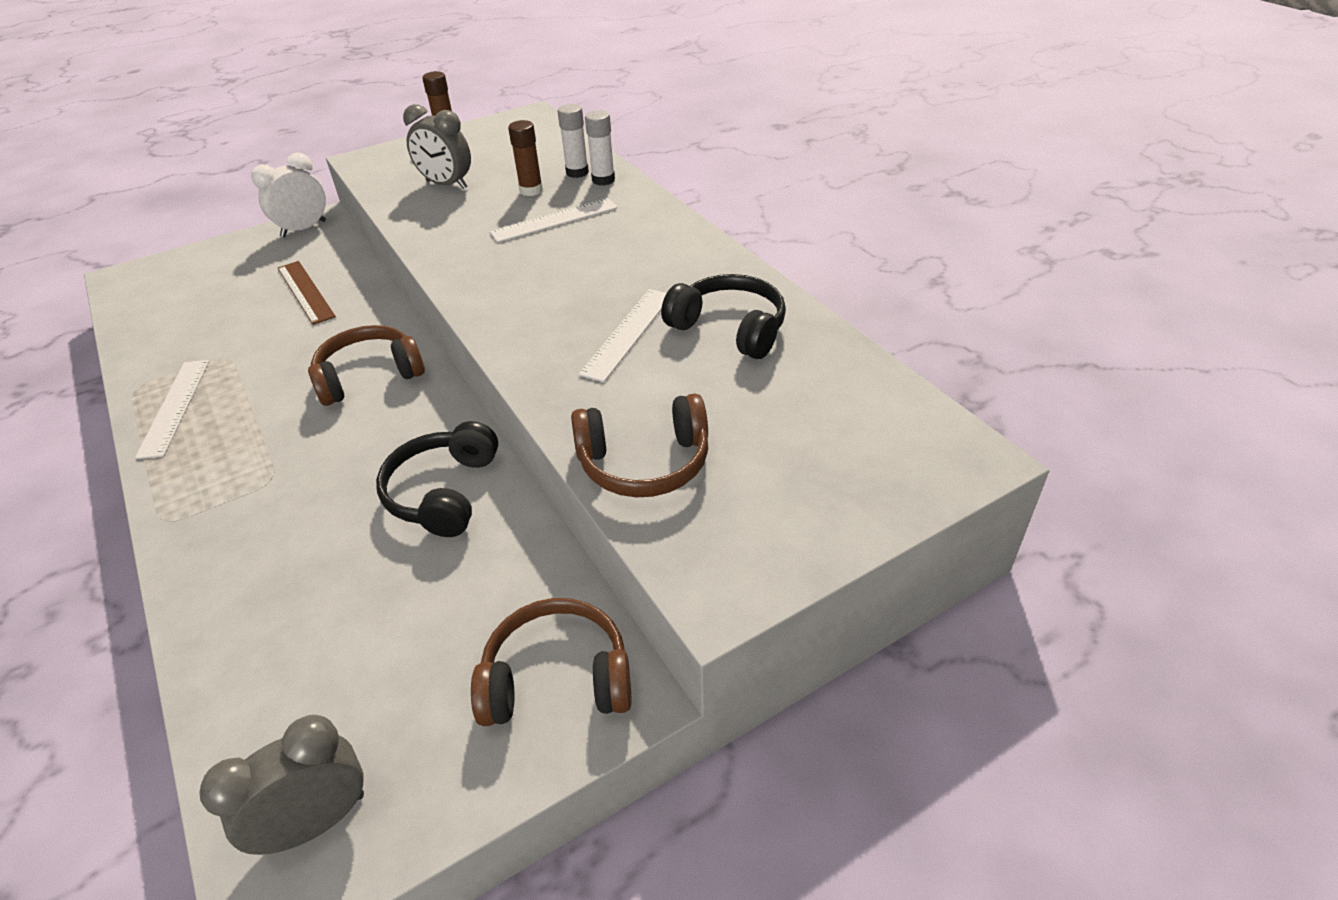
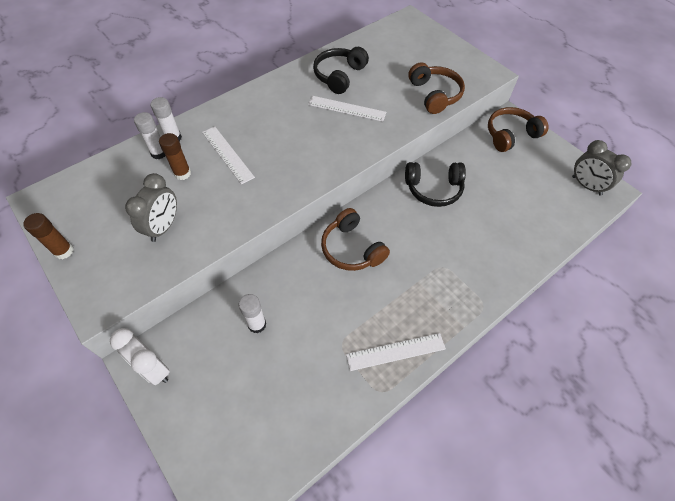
camera: 100 degrees left, 15 degrees up
(305, 292) = (257, 324): brown ruler -> white glue stick
(557, 679) = (510, 135): brown headphones -> brown headphones turned 75 degrees clockwise

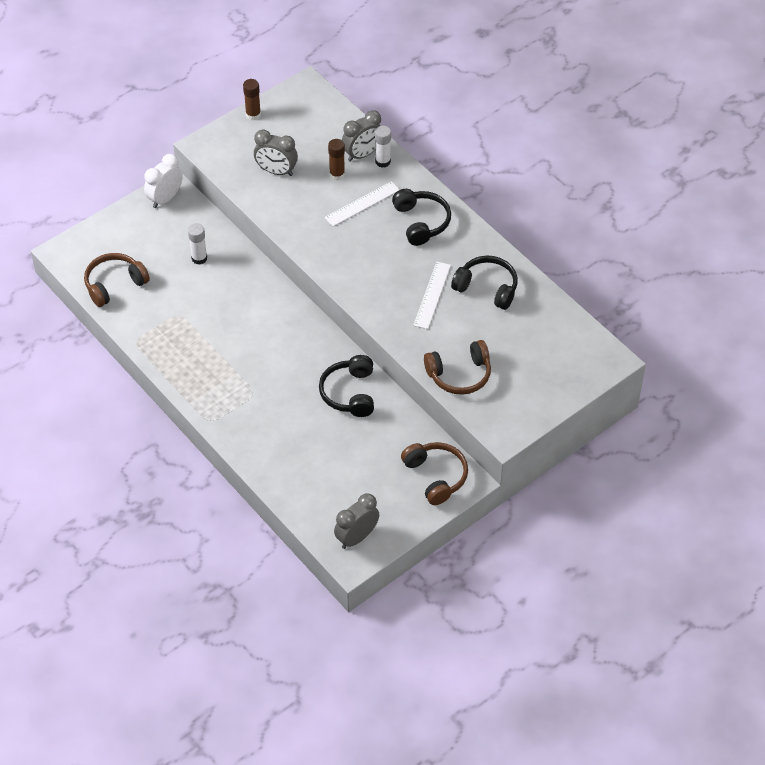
camera: 90 degrees right, 5 degrees down
(159, 153) = (362, 154): white glue stick -> grey clock
(258, 113) = (421, 222): none -> black headphones
(352, 248) = (274, 322): brown headphones -> brown headphones (114, 284)
(395, 351) = (169, 352): white ruler -> none

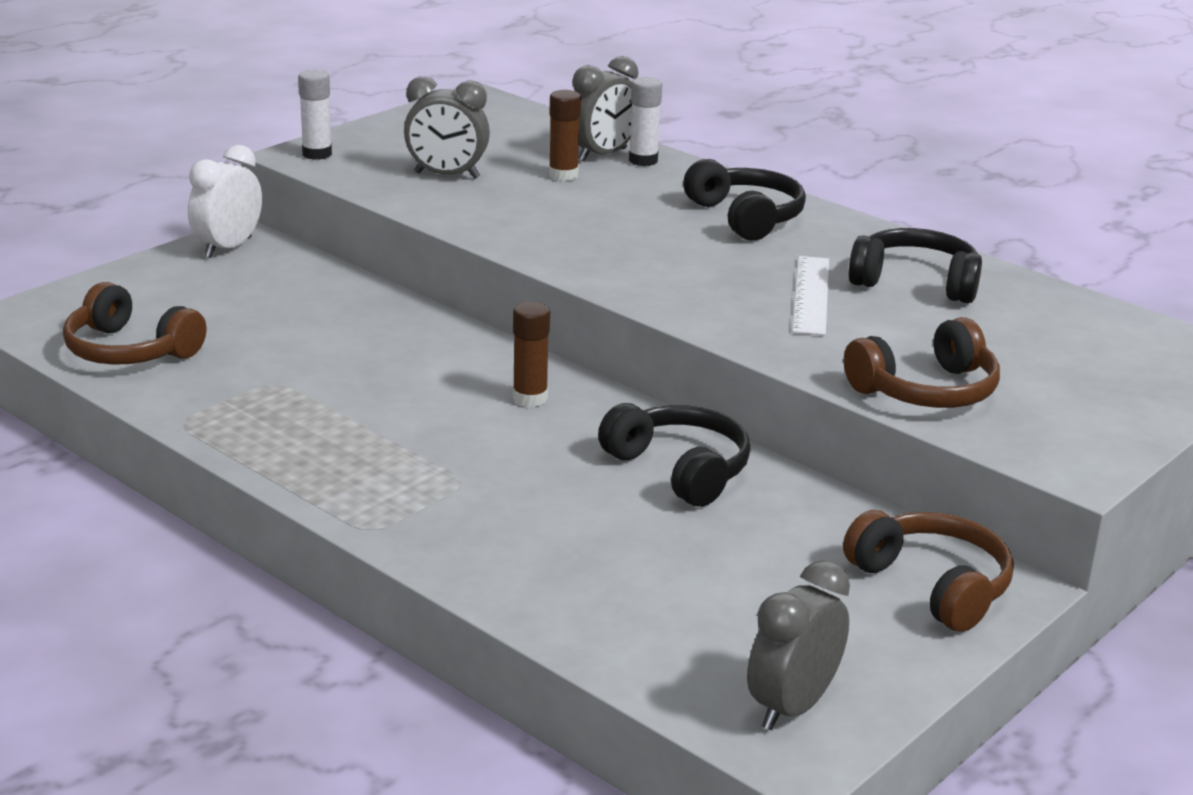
camera: 10 degrees left, 25 degrees down
(114, 284) = (130, 350): brown headphones -> brown headphones turned 105 degrees counterclockwise
(199, 258) = (307, 311): white glue stick -> white glue stick (317, 154)
(253, 115) = (387, 124): brown glue stick -> brown glue stick (530, 398)
(350, 393) = (679, 470): black headphones -> black headphones turned 150 degrees clockwise
(362, 204) = (623, 202): white ruler -> none

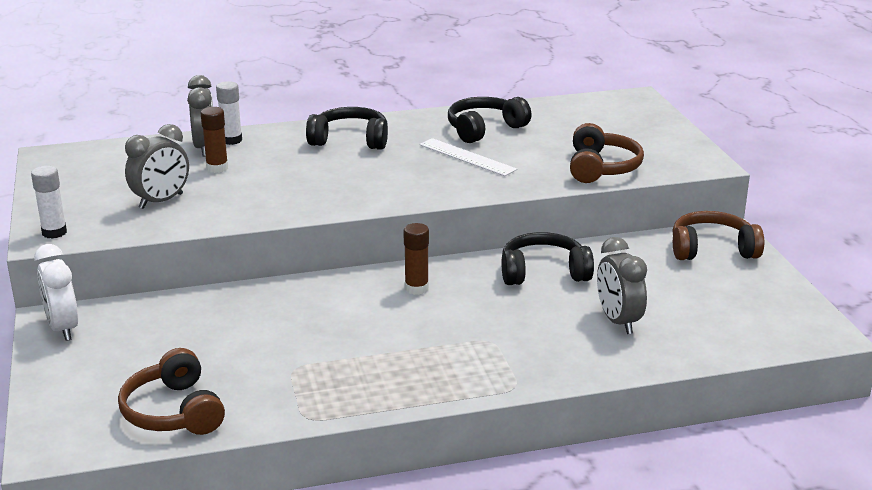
camera: 55 degrees left, 0 degrees up
(130, 350) = (174, 411): brown headphones -> brown headphones turned 90 degrees clockwise
(792, 707) = (787, 321): grey clock -> grey clock (618, 321)

